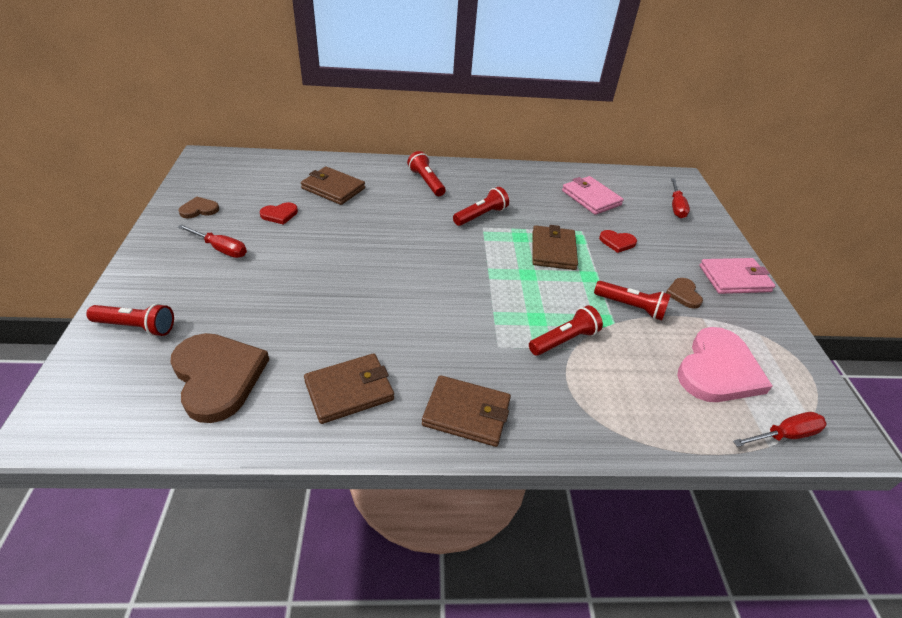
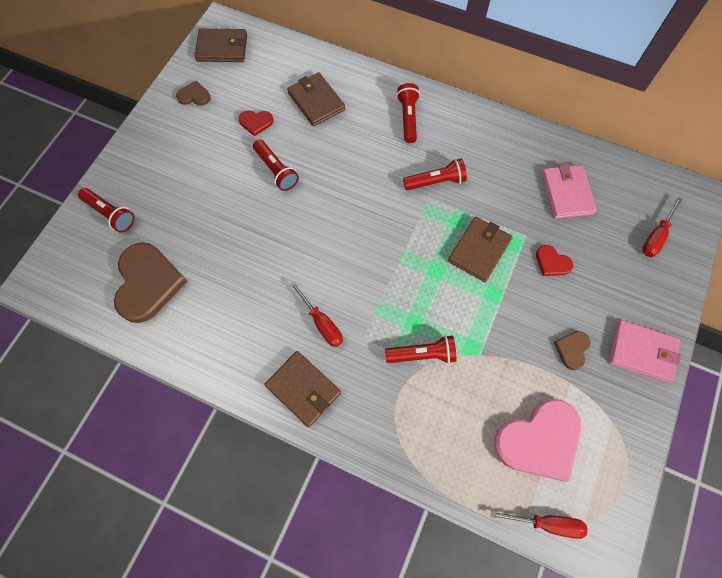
camera: 30 degrees right, 25 degrees up
(221, 249) = (194, 150): red screwdriver -> red screwdriver (321, 323)
(349, 390) = (230, 333): brown wallet -> brown wallet (222, 48)
(631, 307) = (508, 344): red flashlight -> red flashlight (276, 170)

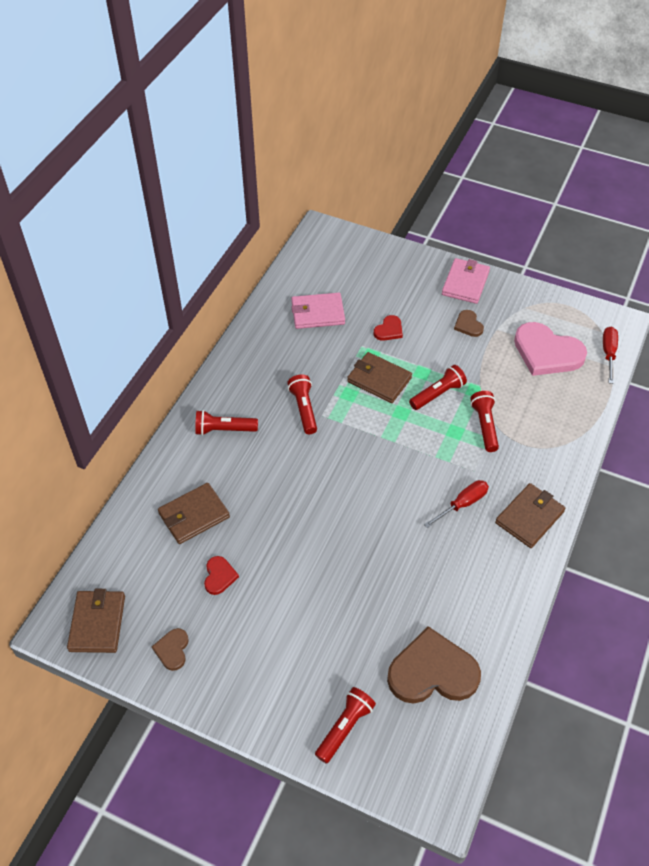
camera: 90 degrees left, 15 degrees down
(276, 170) = (287, 552): red flashlight -> red flashlight (438, 394)
(539, 440) = (547, 352): pink heart -> pink heart turned 150 degrees clockwise
(572, 350) = (468, 325): brown heart -> brown heart turned 45 degrees clockwise
(656, 236) = (361, 261): red screwdriver -> none

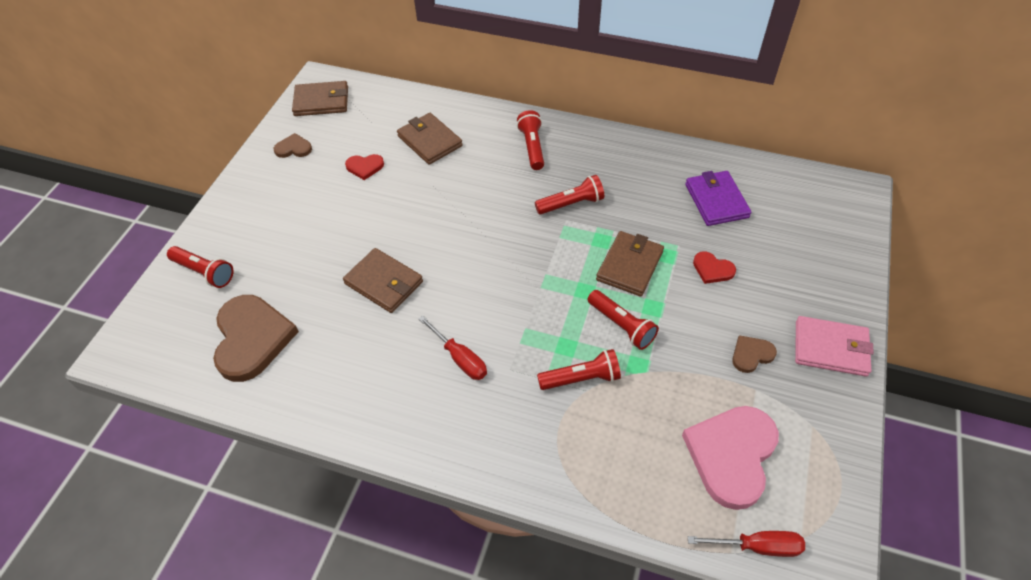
camera: 85 degrees right, 0 degrees up
(317, 313) = (716, 201): pink wallet -> purple wallet
(529, 517) = (446, 431): brown wallet -> brown wallet (384, 282)

